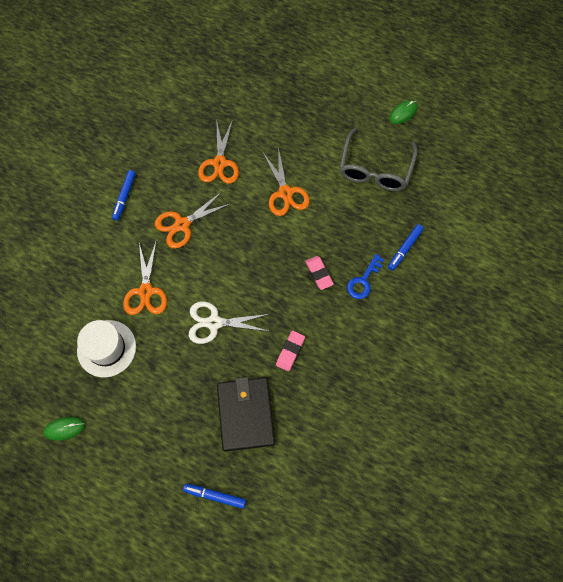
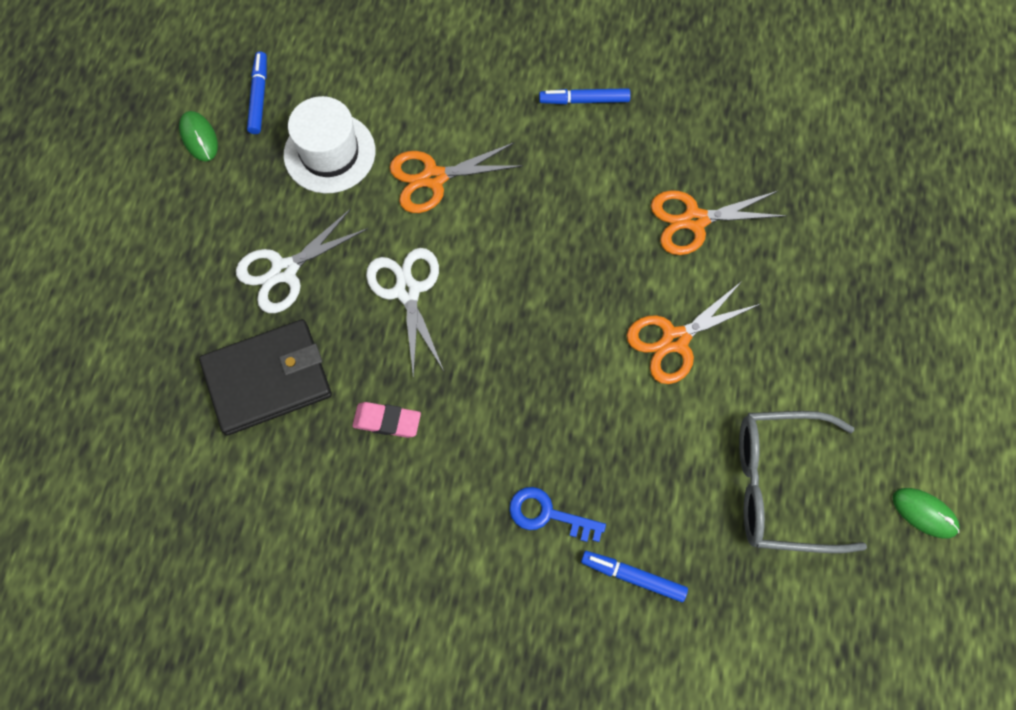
camera: 75 degrees right, 0 degrees up
(178, 391) = (284, 271): none -> white scissors
(182, 224) = (563, 196): orange scissors -> none
(215, 496) = (134, 368): blue marker -> blue marker (259, 97)
(319, 274) = (539, 434): pink eraser -> none

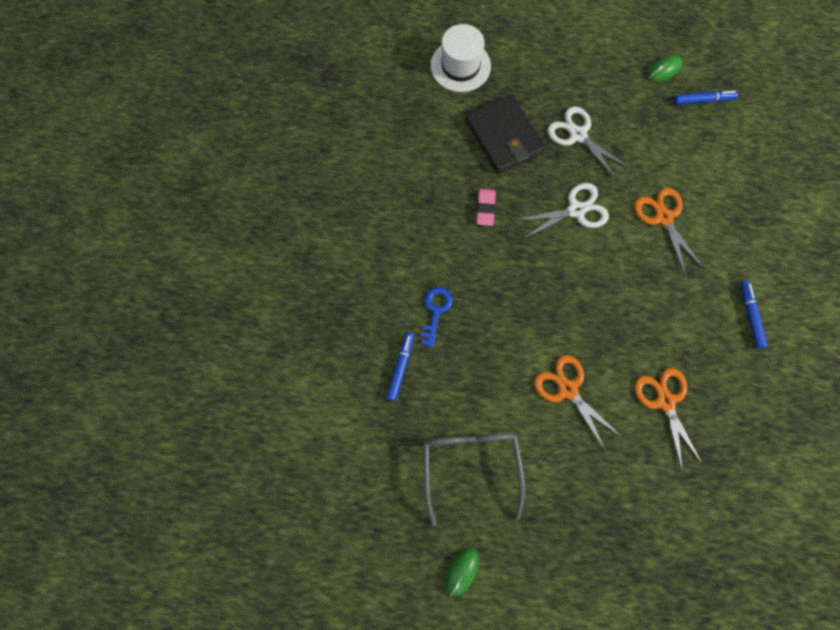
camera: 85 degrees right, 5 degrees up
(329, 153) = (669, 149): white hat -> white hat (460, 66)

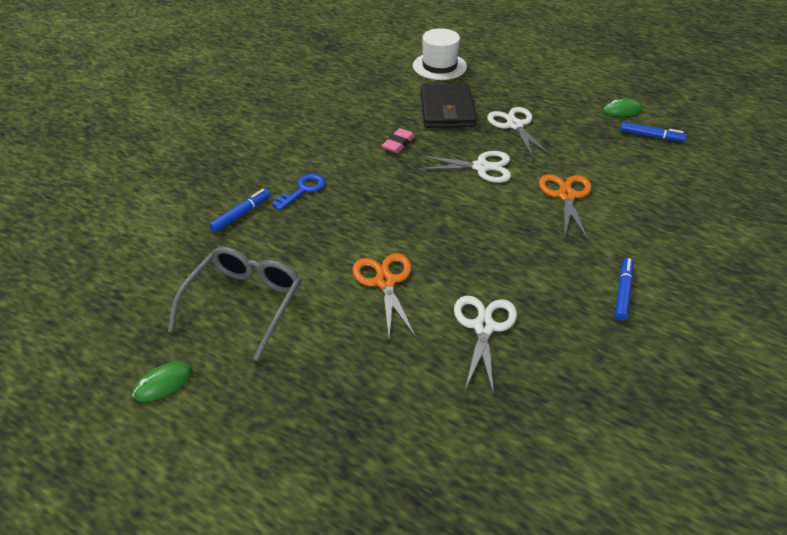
camera: 25 degrees right, 30 degrees down
(665, 401) = (483, 327): orange scissors -> white scissors

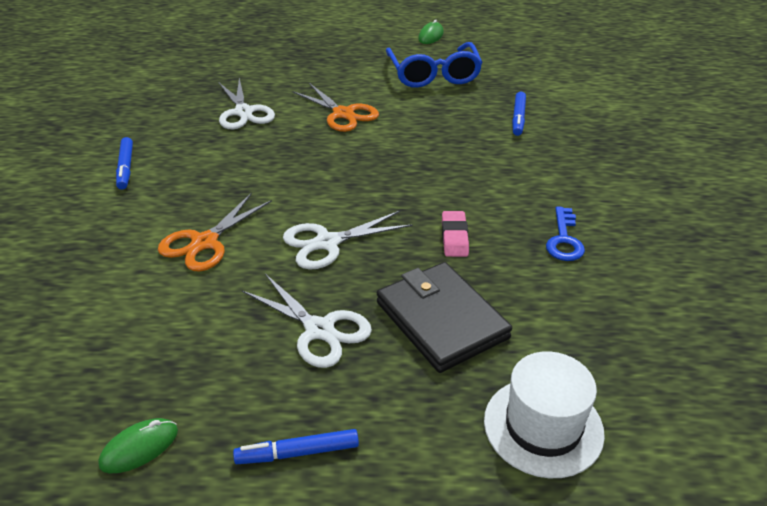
camera: 150 degrees right, 5 degrees down
(244, 303) = (433, 75): grey glasses -> blue glasses
(303, 190) = (494, 153): blue key -> blue key (564, 240)
(566, 195) = (205, 242): orange scissors -> orange scissors turned 60 degrees clockwise
(651, 136) = (83, 398): blue marker -> blue marker (297, 453)

